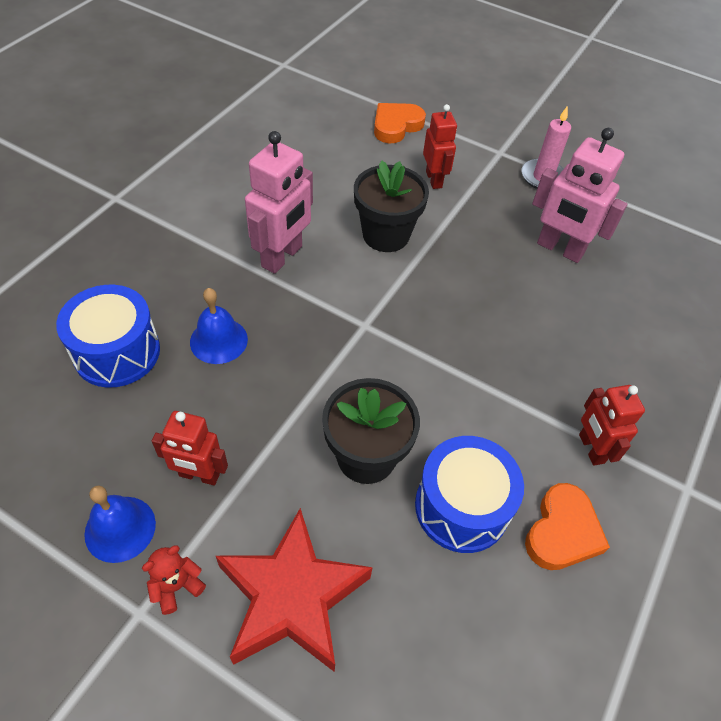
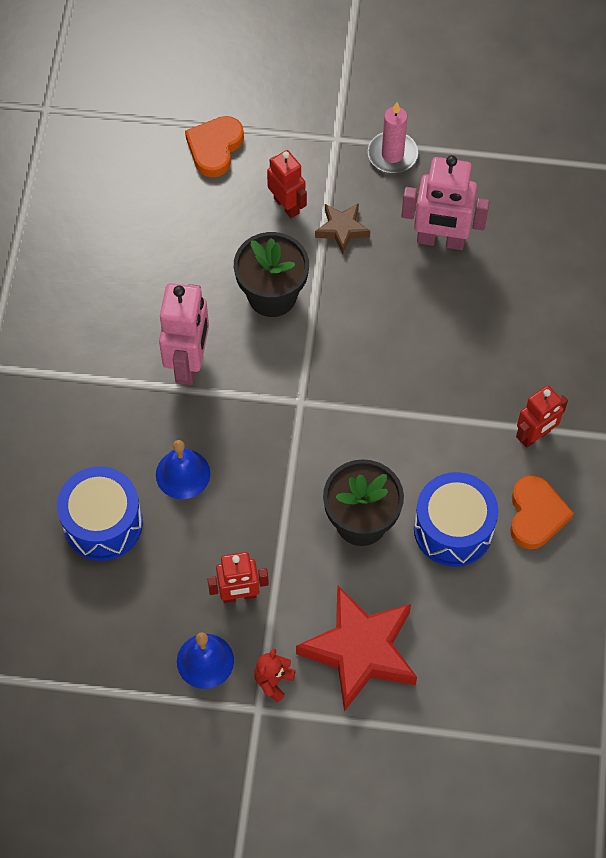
camera: 20 degrees left, 10 degrees up
(473, 211) = (342, 229): none -> brown star
(591, 448) = (535, 436): red robot -> red robot turned 90 degrees counterclockwise

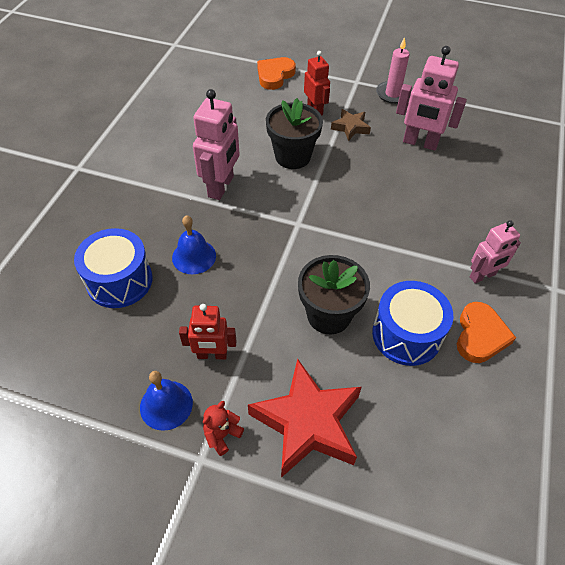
camera: 10 degrees right, 10 degrees down
(535, 436) = (482, 276): red robot -> pink robot

